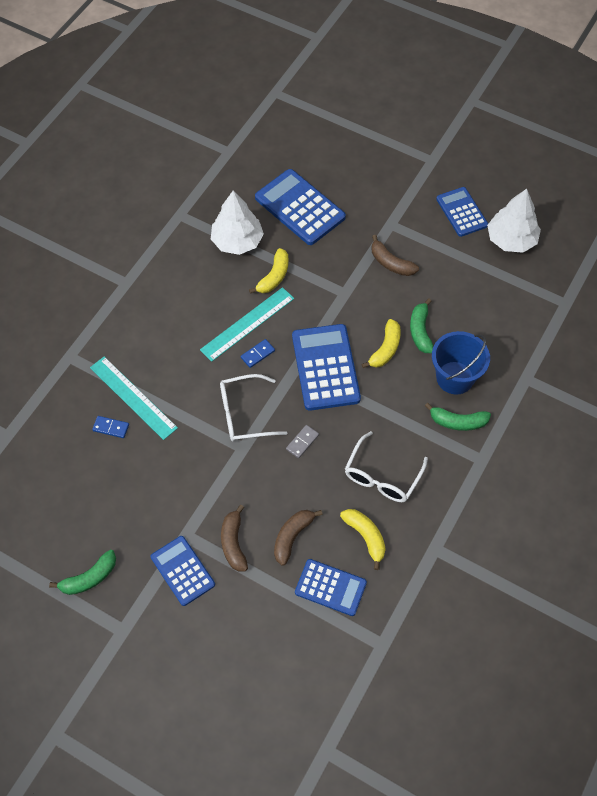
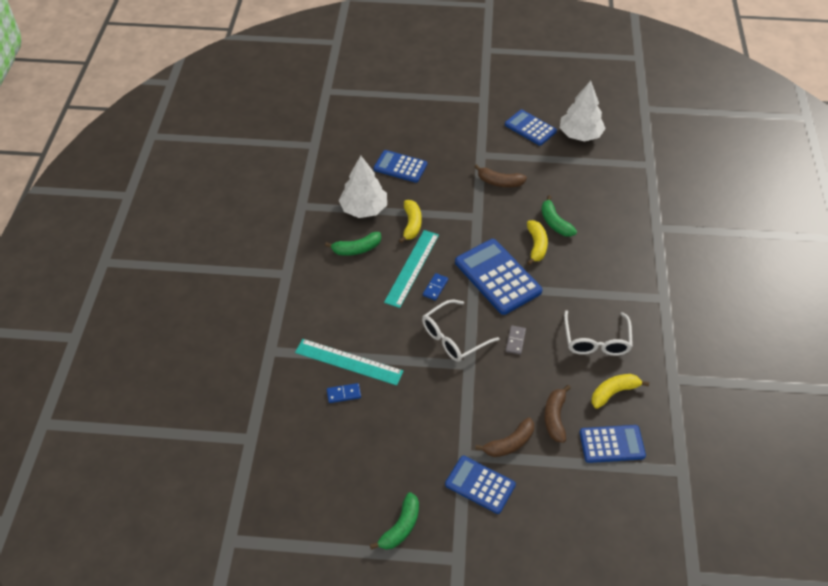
camera: 25 degrees left, 10 degrees down
(234, 543) = (509, 443): brown banana -> brown banana turned 90 degrees counterclockwise
(300, 207) = (400, 167): blue calculator -> blue calculator, size x0.64
(365, 537) = (613, 393): yellow banana -> yellow banana turned 60 degrees counterclockwise
(455, 378) = (604, 246): blue bucket -> none
(458, 422) = (627, 277): green banana -> green banana (357, 249)

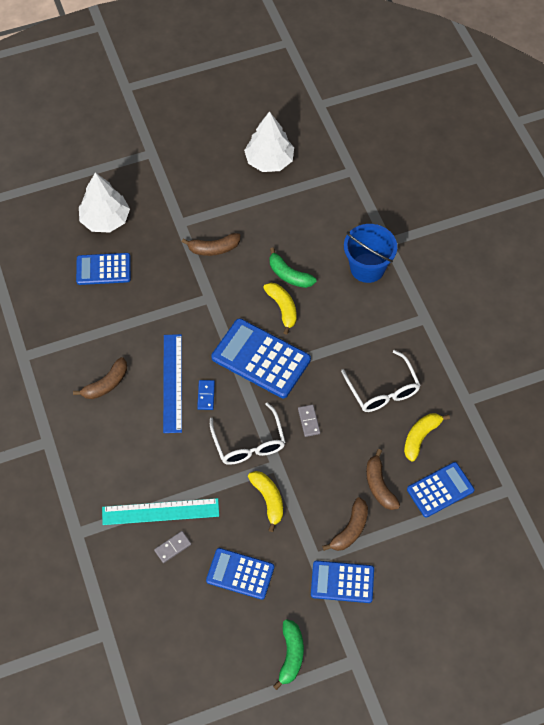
camera: 25 degrees left, 10 degrees up
(344, 394) = (172, 547): blue domino -> grey domino
(357, 249) = (106, 384): green banana -> brown banana
(364, 209) = (90, 334): white tree -> white tree (105, 219)
(411, 224) = (148, 333): yellow banana -> yellow banana (268, 500)
(412, 268) = (172, 383): turquoise ruler -> blue ruler
(453, 338) = (249, 443): white glasses -> white glasses turned 45 degrees counterclockwise
(530, 128) = (215, 171): blue calculator -> blue calculator (240, 573)
(628, 241) = (367, 268): none -> blue bucket

